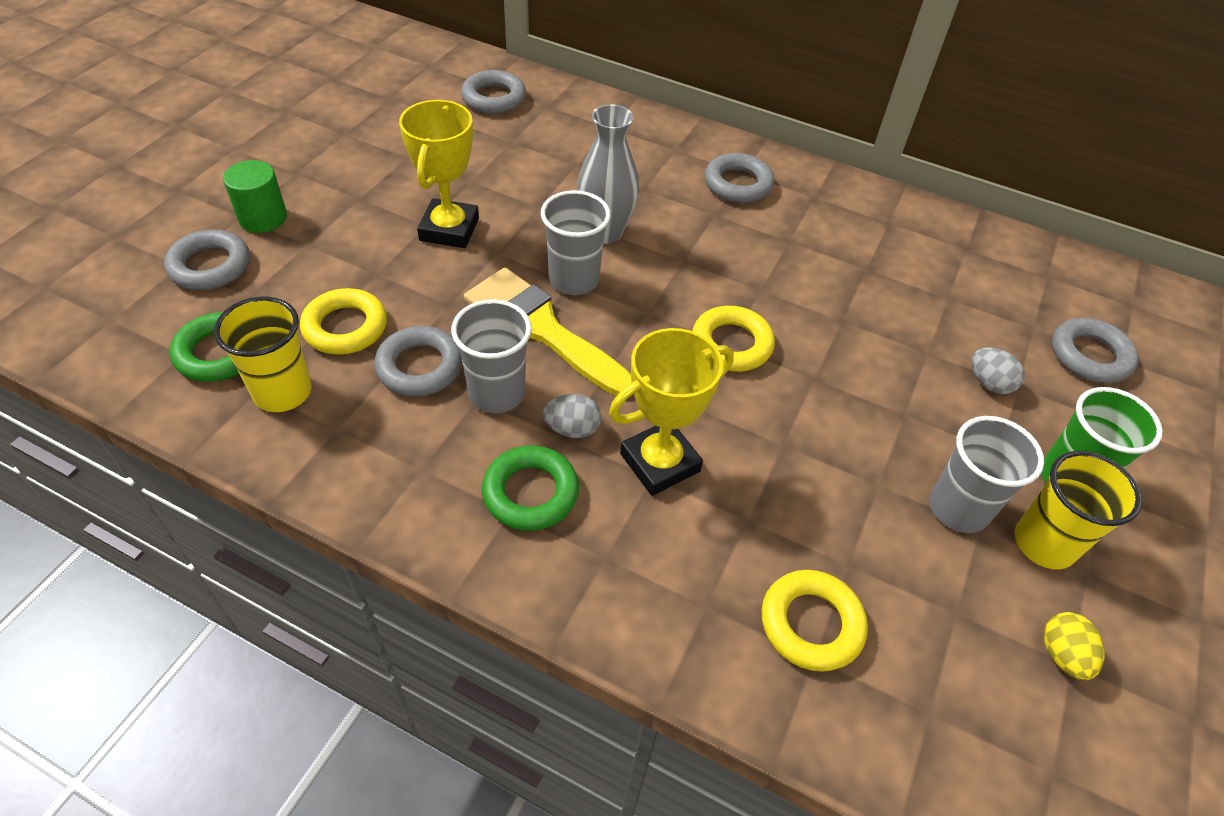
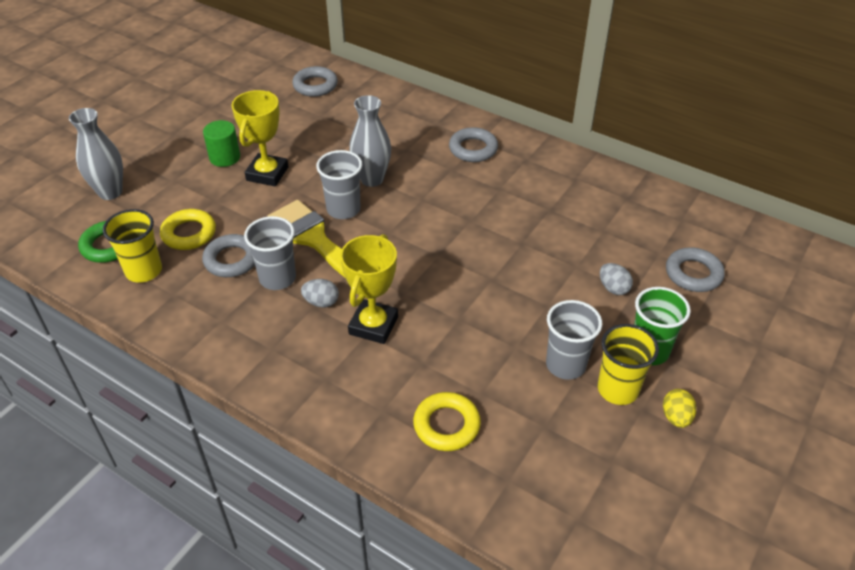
camera: 10 degrees right, 5 degrees down
(210, 266) = (110, 192): grey ring -> grey vase
(263, 218) = (148, 163): green cylinder -> green cylinder (225, 157)
(530, 493) = (286, 338): green ring -> none
(660, 462) = (373, 325): yellow trophy -> yellow trophy turned 45 degrees counterclockwise
(731, 344) = (440, 255): yellow ring -> none
(1062, 655) = (607, 455): yellow egg -> yellow egg (676, 417)

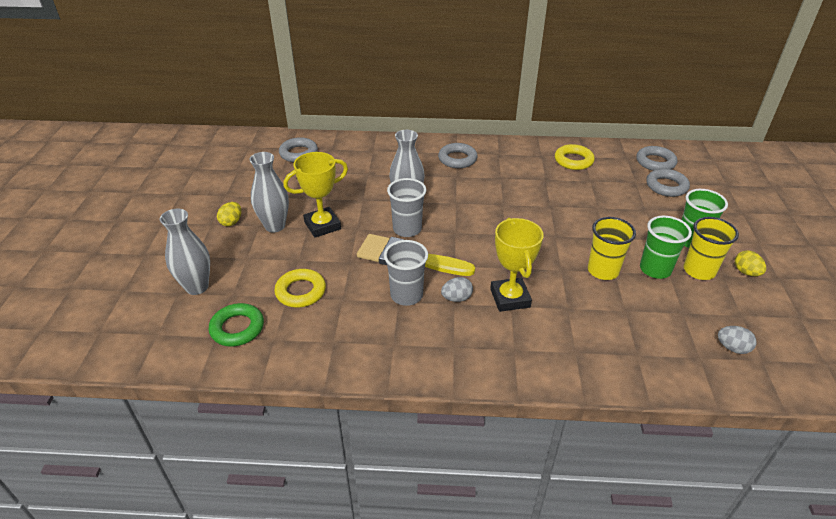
camera: 30 degrees left, 5 degrees down
(144, 271) = (289, 335): yellow cup -> yellow cup (603, 271)
(191, 139) = (231, 222): none -> yellow egg
(225, 157) = (275, 226): green cylinder -> grey vase
(232, 260) = (356, 297): grey ring -> grey ring (655, 162)
(267, 174) = (322, 225): yellow trophy -> yellow trophy turned 75 degrees clockwise
(446, 425) = (626, 341): yellow ring -> yellow ring (573, 161)
(565, 365) = (655, 269): grey cup -> green cup
(613, 288) = (632, 212): grey egg -> grey egg (732, 348)

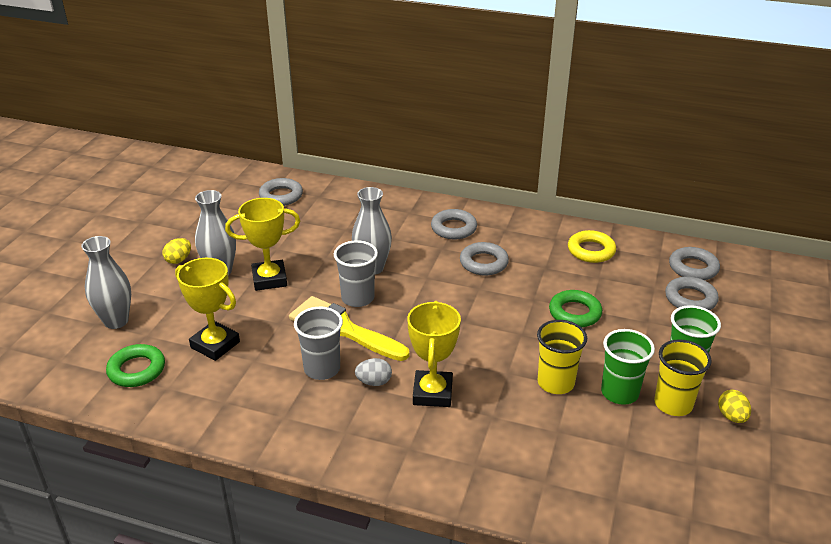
camera: 15 degrees right, 5 degrees down
(300, 292) = (215, 345): yellow ring -> yellow trophy
(496, 183) = (483, 263): none -> grey ring
(587, 211) = (574, 313): none -> green ring
(732, 348) = (662, 497): grey egg -> none

